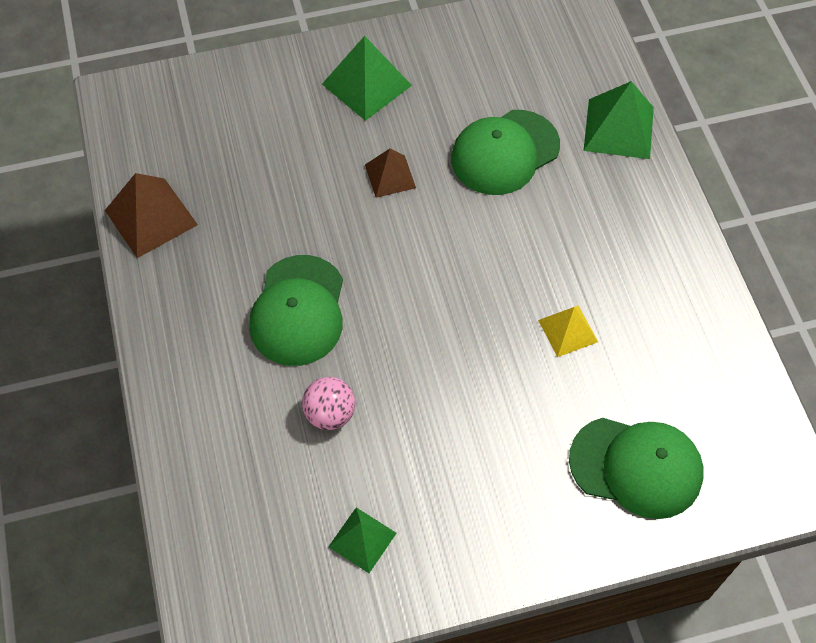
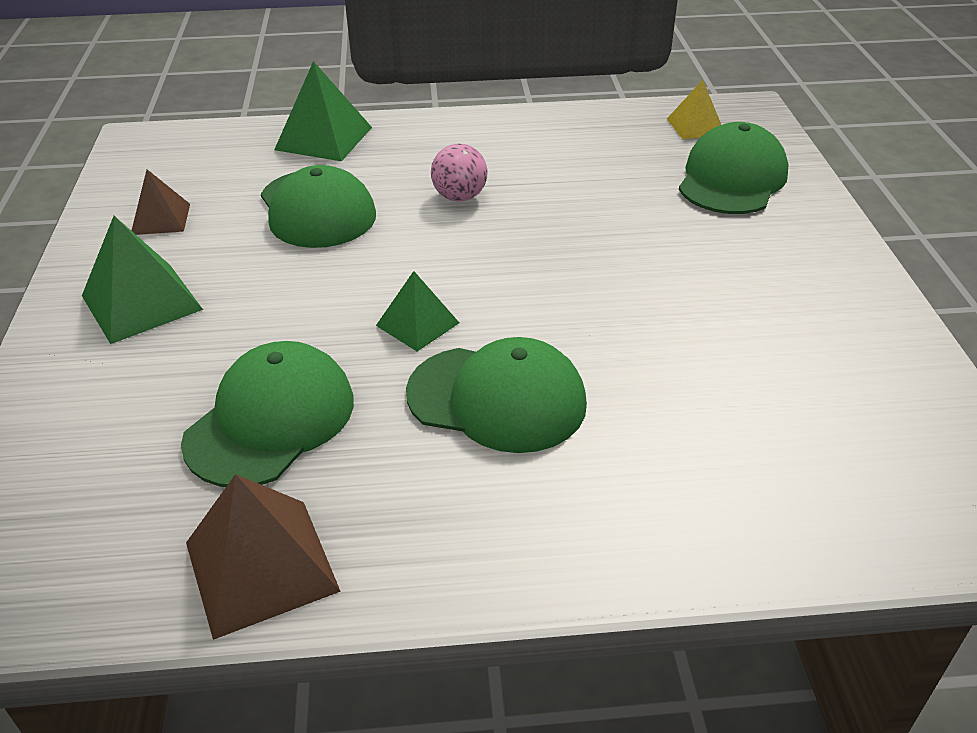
camera: 80 degrees left, 20 degrees down
(262, 190) = (270, 420): none -> green cap
(330, 414) = (664, 382): pink ball -> pink ball (459, 197)
(362, 539) = (842, 369): green pyramid -> green pyramid (417, 324)
(390, 176) = (307, 296): brown pyramid -> brown pyramid (160, 219)
(567, 331) = (570, 197): yellow pyramid -> yellow pyramid (695, 126)

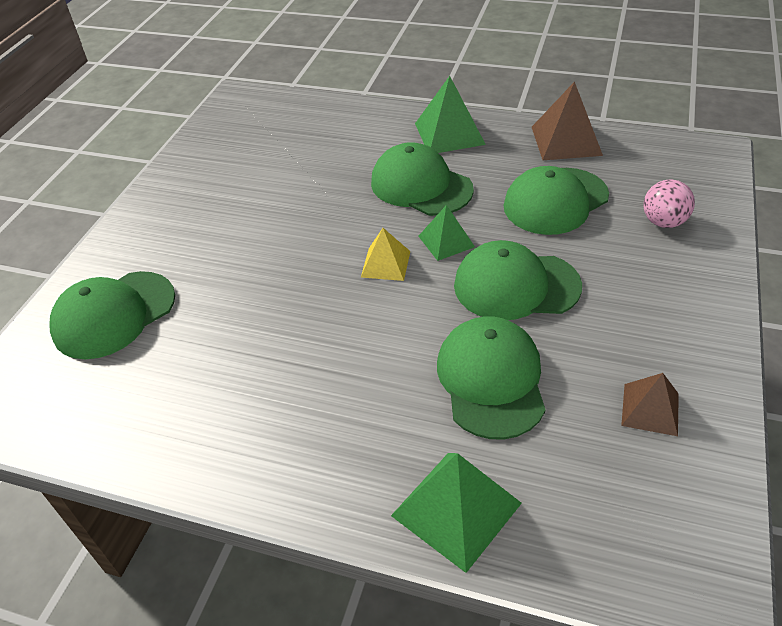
camera: 155 degrees left, 5 degrees up
(141, 302) = (652, 308): green pyramid -> green pyramid (449, 133)
(309, 292) = (516, 286): none -> green cap
(459, 197) = (353, 358): pink ball -> pink ball (663, 222)
(695, 126) = (60, 397): yellow pyramid -> yellow pyramid (386, 264)

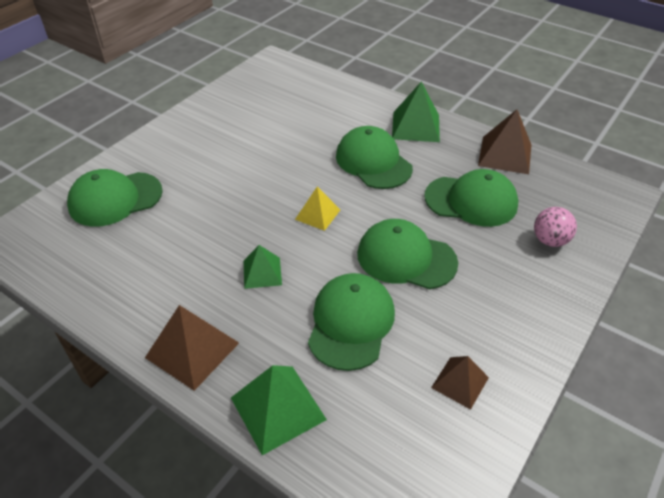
camera: 15 degrees right, 0 degrees up
(312, 473) = (192, 350): none -> brown pyramid
(446, 241) = (371, 209): green pyramid -> green pyramid (262, 272)
(555, 201) = (471, 201): green cap -> green cap turned 150 degrees counterclockwise

